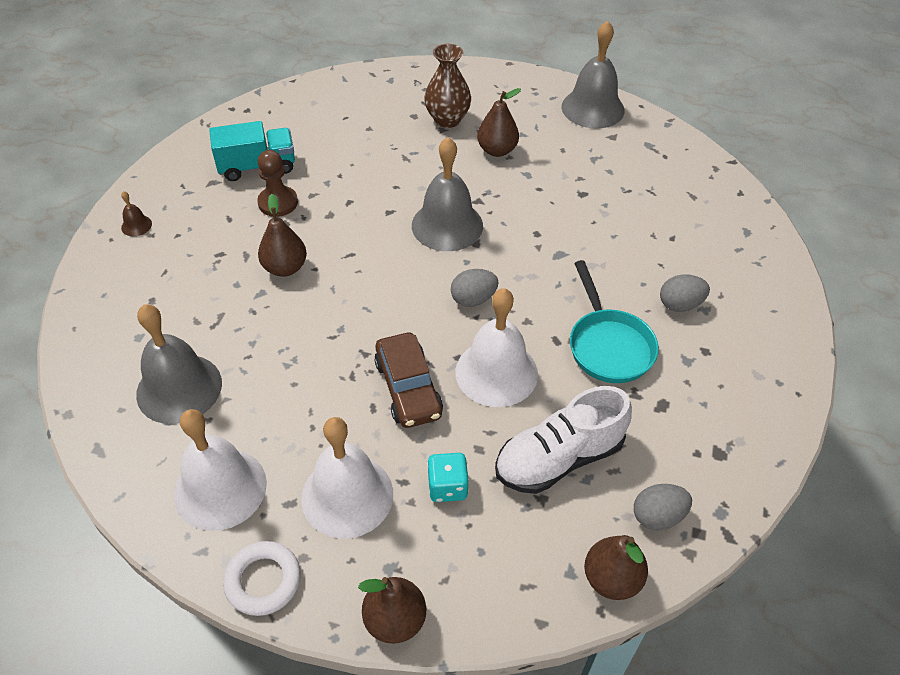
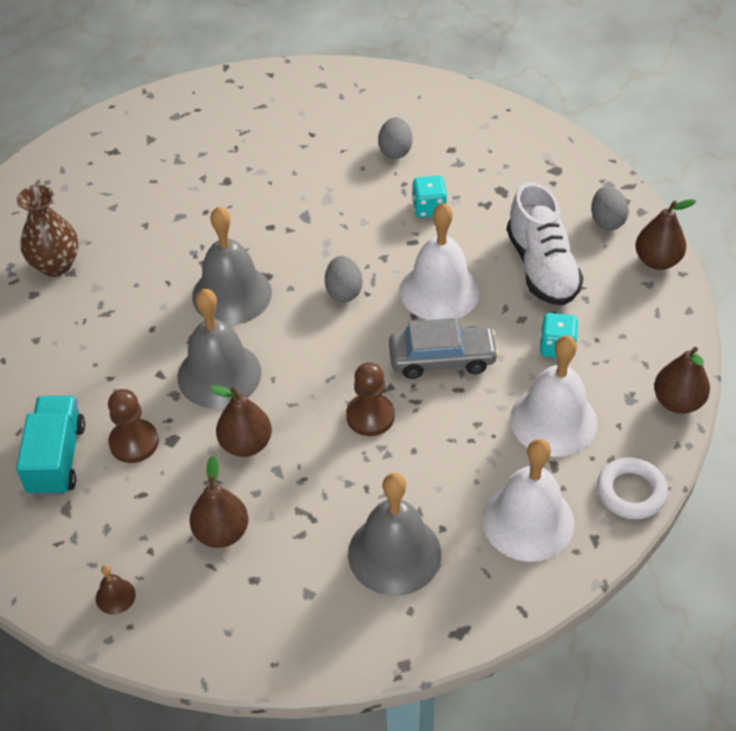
camera: 75 degrees left, 0 degrees up
(328, 345) = (370, 416): none -> brown pawn
(408, 388) = (442, 359): brown car -> grey car
(497, 150) = (130, 232): brown pear -> brown pear (221, 532)
(592, 108) = (97, 143): grey bell -> grey bell (219, 374)
(608, 345) = (429, 208): turquoise pan -> turquoise dice

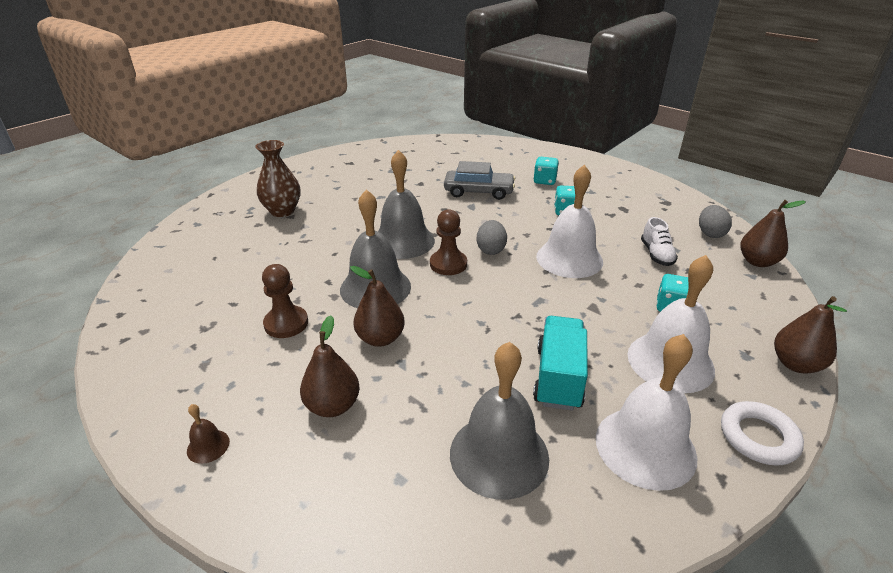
camera: 10 degrees right, 15 degrees down
(57, 459) = (217, 325): turquoise truck -> turquoise truck (558, 377)
(370, 416) = (496, 334): brown pawn -> brown pawn (448, 264)
(395, 151) = (544, 181): grey egg -> turquoise dice
(442, 359) = (567, 302): grey car -> grey car (478, 192)
(542, 267) = (656, 254): white shoe -> white shoe, size x0.55

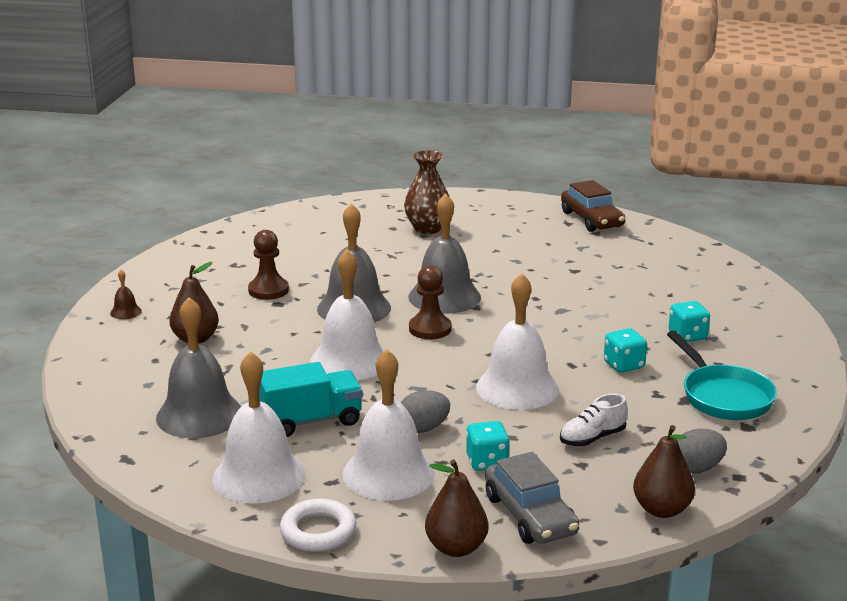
camera: 60 degrees right, 10 degrees down
(356, 154) = (591, 219): none -> brown car
(380, 338) = (287, 332): brown pear -> none
(466, 320) = (350, 360): none -> white bell
(478, 192) = (600, 305): grey car -> grey car (530, 515)
(491, 250) = (482, 342): grey egg -> grey egg (423, 428)
(627, 196) = (723, 396): none -> turquoise pan

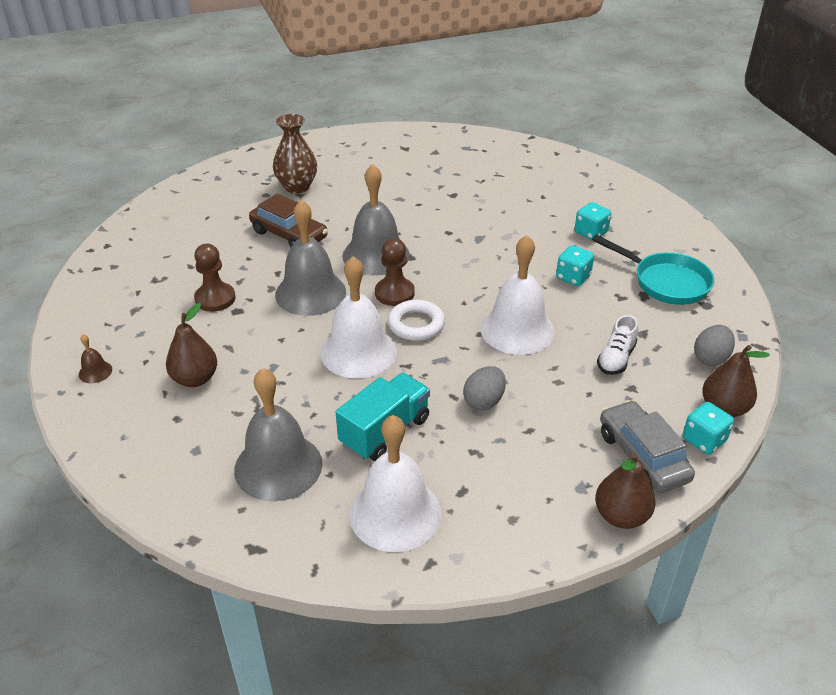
camera: 30 degrees left, 15 degrees up
(318, 531) = (500, 552): white ring -> white ring (416, 324)
(388, 473) = (499, 461): white bell -> none
(487, 462) = (563, 416): turquoise dice -> turquoise dice (704, 440)
(530, 515) = (642, 456): grey car -> grey car turned 150 degrees counterclockwise
(591, 219) = (420, 139): brown car -> brown car (289, 235)

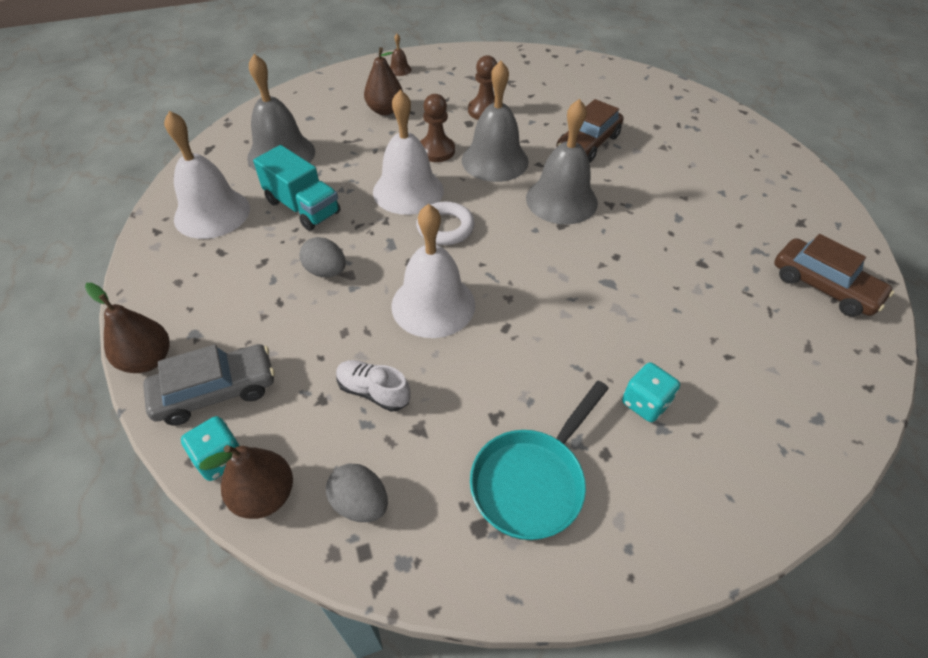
camera: 90 degrees right, 10 degrees up
(297, 187) = (678, 144): brown vase -> none
(394, 293) = (496, 213): brown pawn -> brown pawn (436, 151)
(472, 151) = (823, 286): none -> brown car
(573, 277) = (535, 368): turquoise dice -> none

